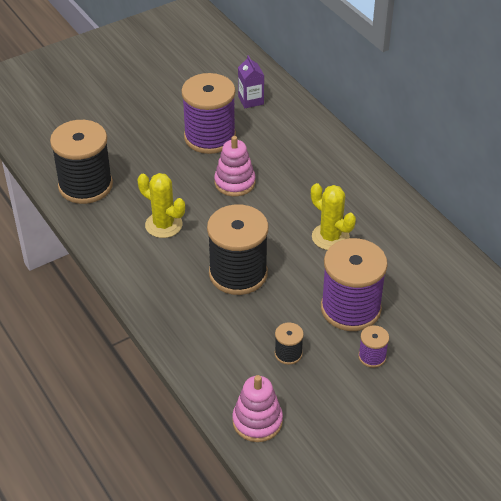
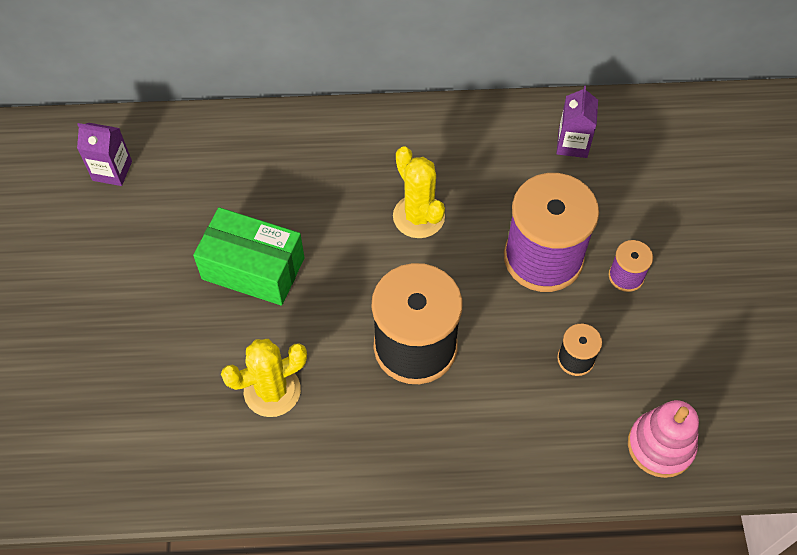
camera: 60 degrees left, 15 degrees up
(85, 185) = (123, 455): black spool -> none
(210, 137) = (145, 253): purple spool -> none
(235, 182) = (253, 268): pink stacking toy -> green box
(330, 237) = (418, 216): yellow cactus -> yellow cactus turned 75 degrees clockwise
(454, 289) = (572, 144): none -> purple carton

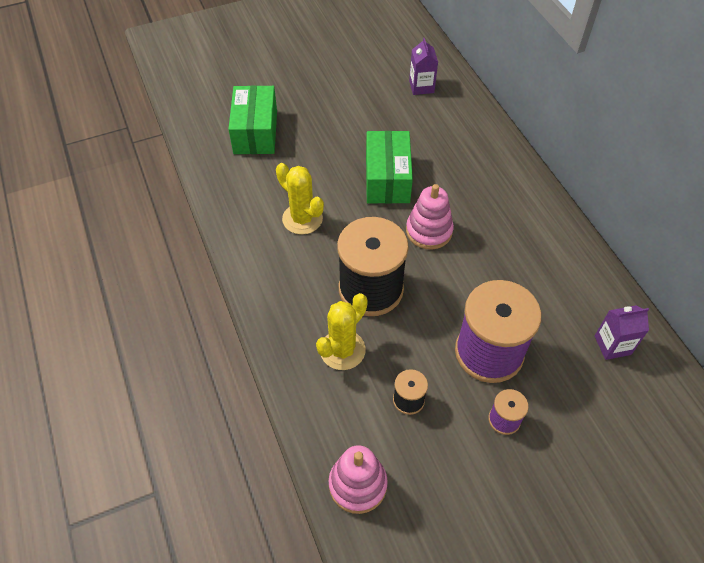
camera: 70 degrees right, 5 degrees down
(82, 405) = (255, 132): none -> green box
(356, 253) = (429, 231): none -> pink stacking toy
(418, 216) = (480, 259): yellow cactus -> yellow cactus (342, 350)

